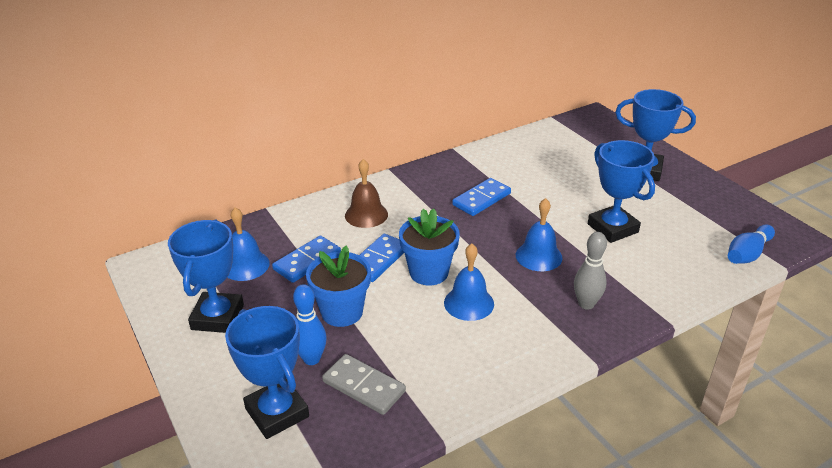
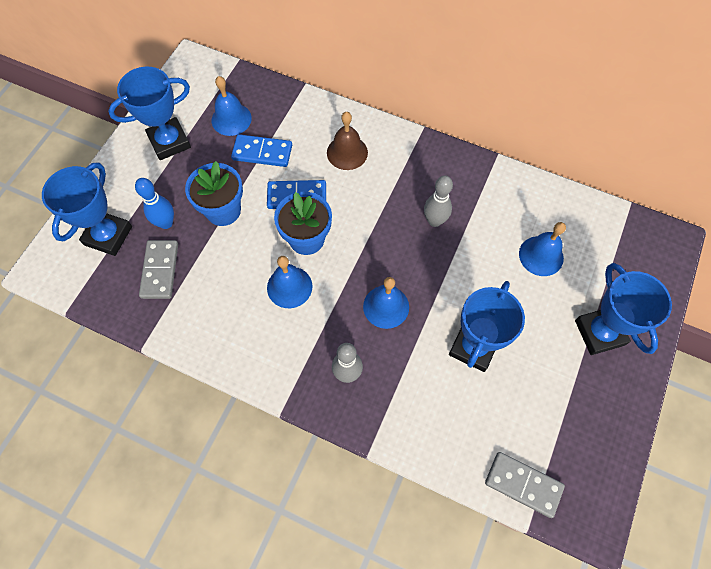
camera: 55 degrees right, 30 degrees up
(481, 199) = (434, 221): blue domino -> grey bowling pin
(559, 167) = (541, 256): none -> blue bell
(747, 254) = (523, 484): blue bowling pin -> grey domino

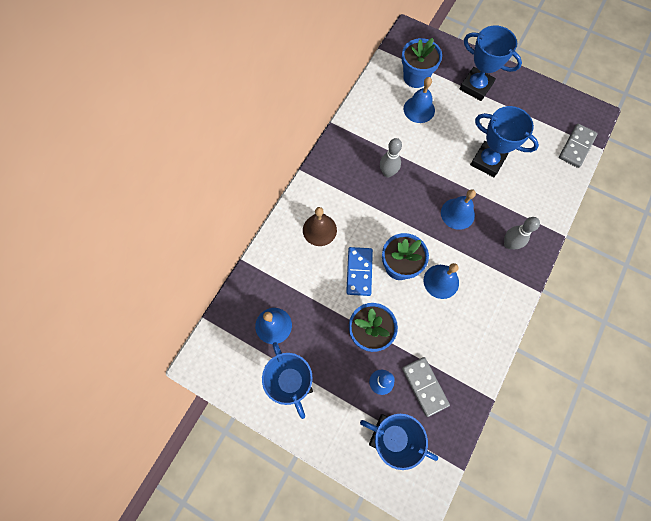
camera: 85 degrees left, 5 degrees up
(160, 270) = (425, 386): grey domino -> grey domino turned 60 degrees clockwise
(262, 152) = (313, 299): blue domino -> none
(594, 250) = (415, 77): none -> blue flower pot
(599, 332) = (476, 86): blue trophy -> blue trophy turned 45 degrees clockwise

